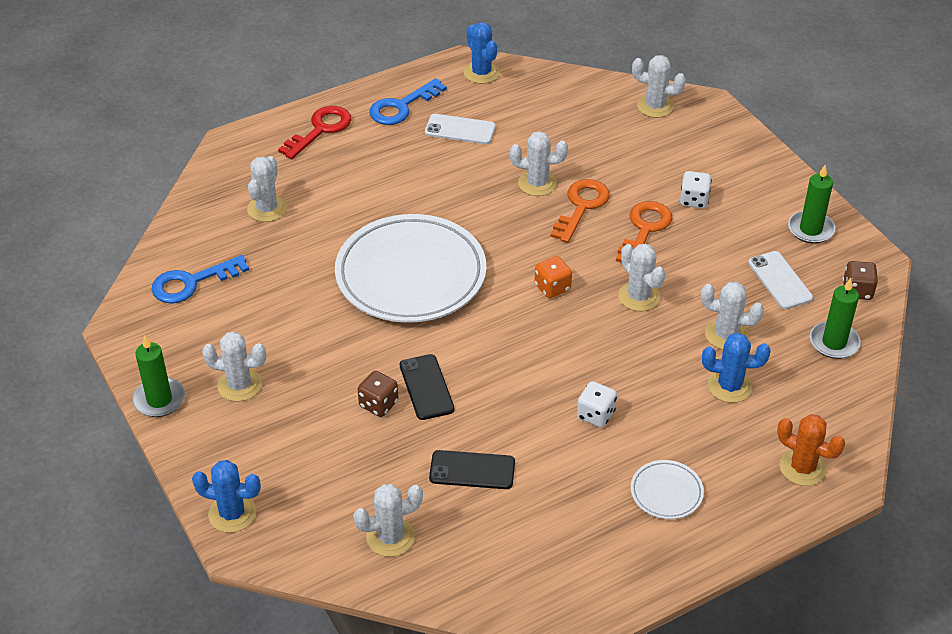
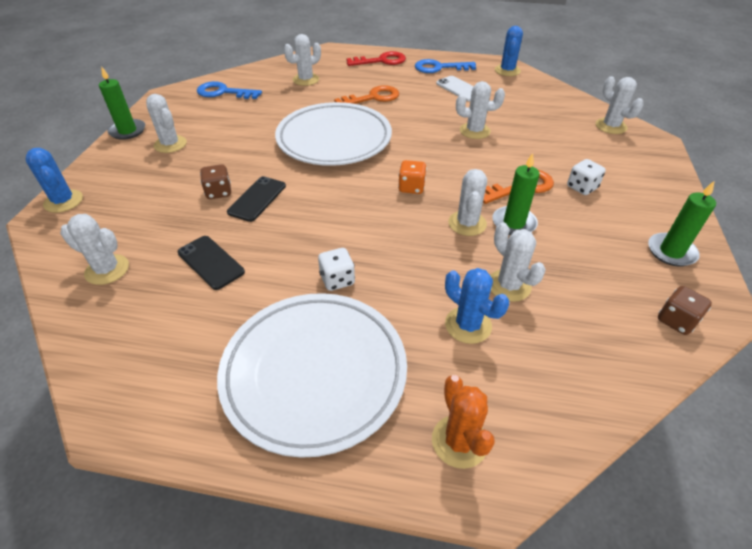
camera: 40 degrees right, 0 degrees up
(537, 183) = (474, 131): white cactus -> white cactus turned 45 degrees counterclockwise
(581, 207) = (489, 155): orange key -> orange key (372, 98)
(666, 492) = (314, 373): white plate -> white plate, size x2.36
(780, 280) = (602, 273): white phone -> none
(834, 342) = (609, 349): green candle -> green candle (514, 223)

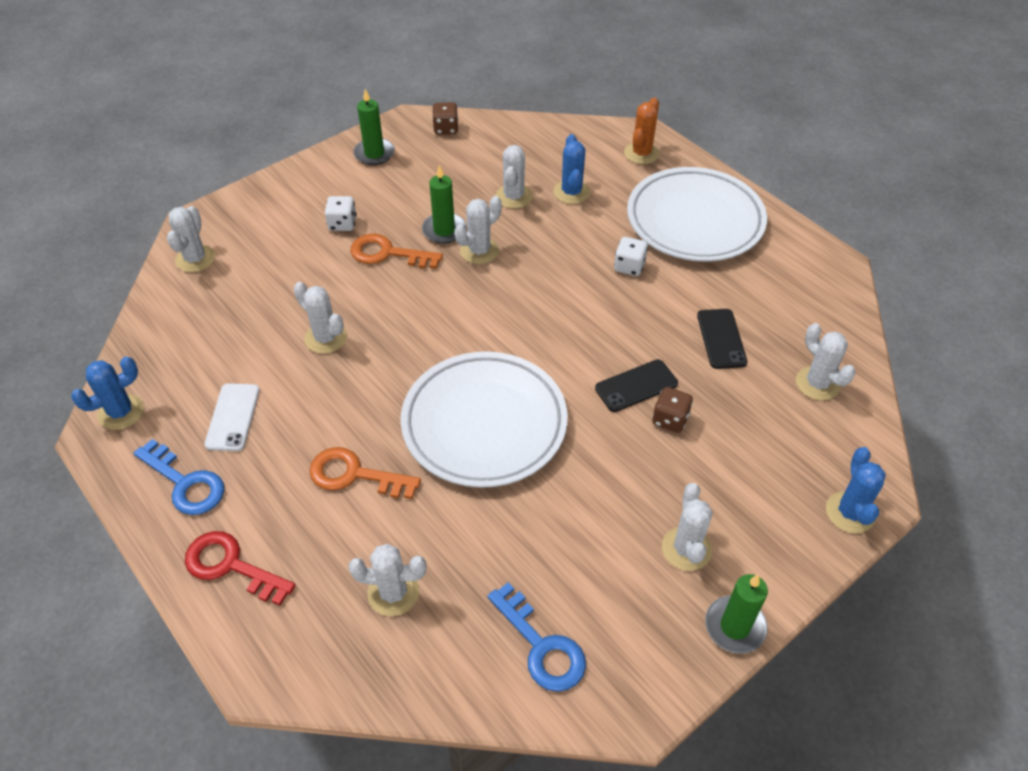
camera: 140 degrees left, 5 degrees up
(411, 187) = (480, 310): orange dice -> none

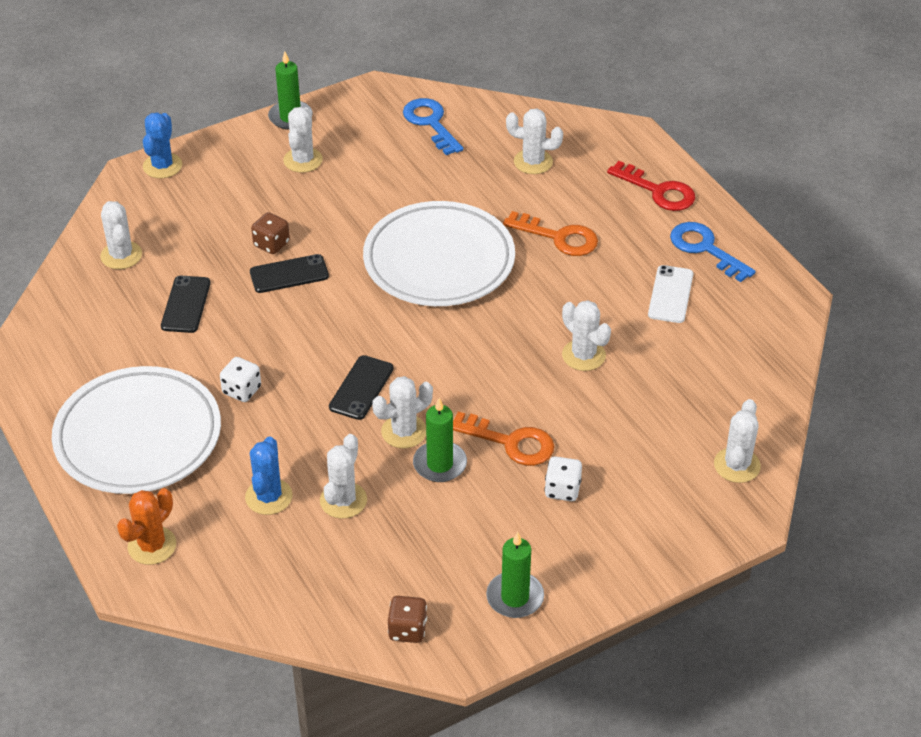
camera: 170 degrees left, 5 degrees down
(121, 412) = (778, 311): blue cactus -> none
(526, 282) = (361, 388): none -> black phone

